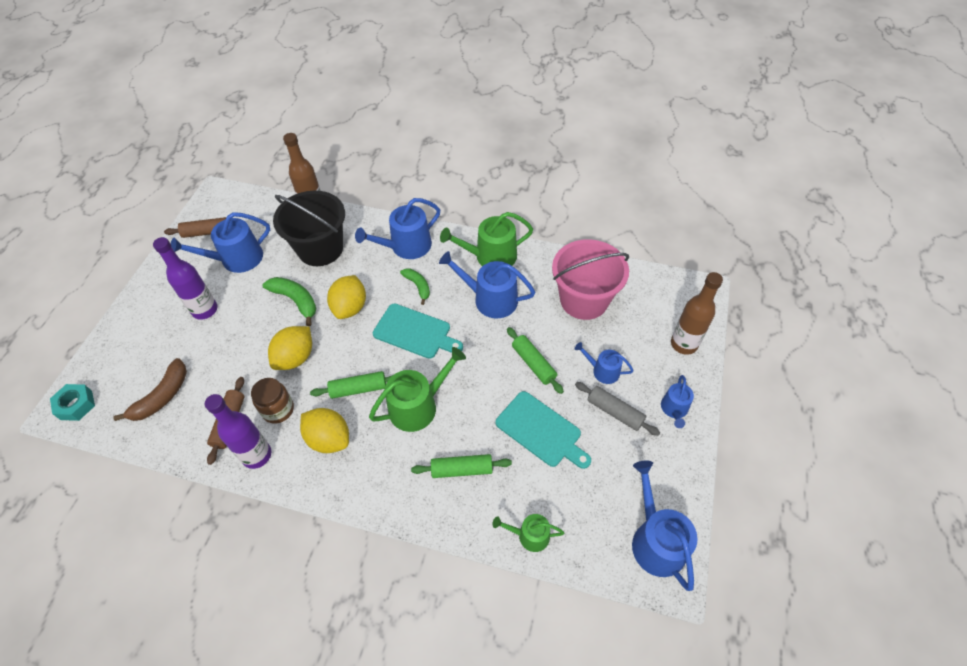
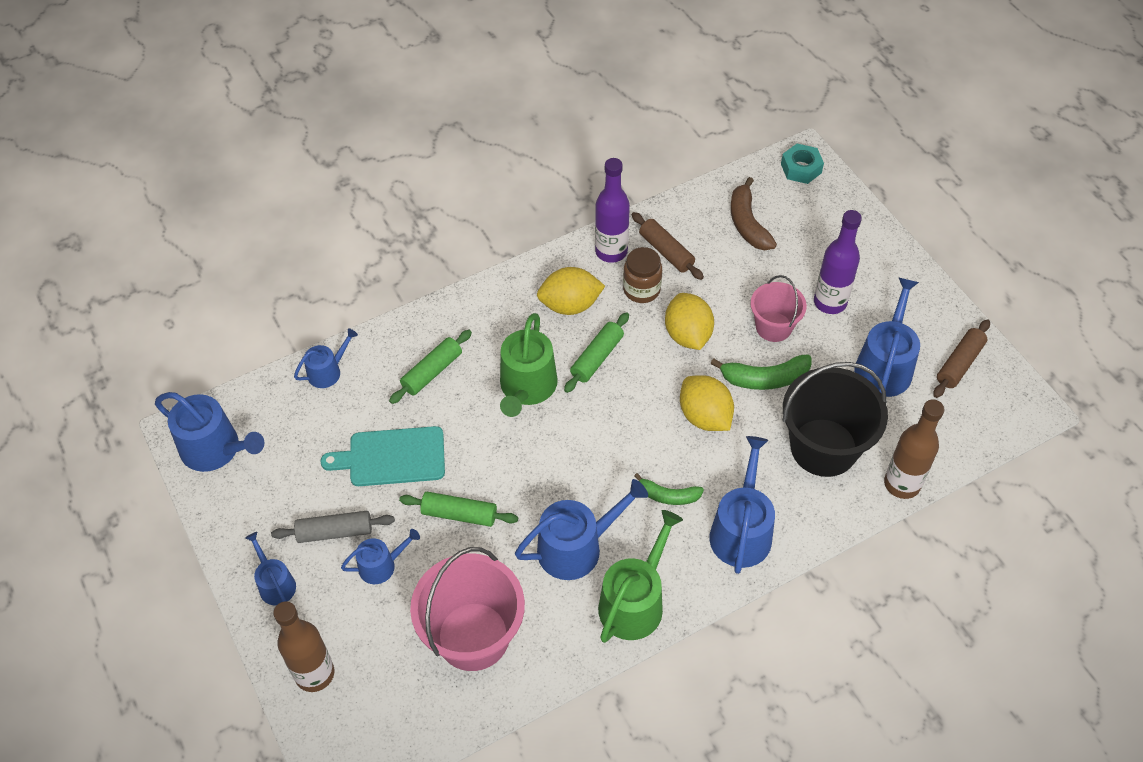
camera: 135 degrees right, 0 degrees up
(250, 322) = (773, 327): none -> pink bucket
(415, 332) = (611, 447): turquoise cutting board -> none
(529, 535) = (327, 371): green watering can -> blue watering can

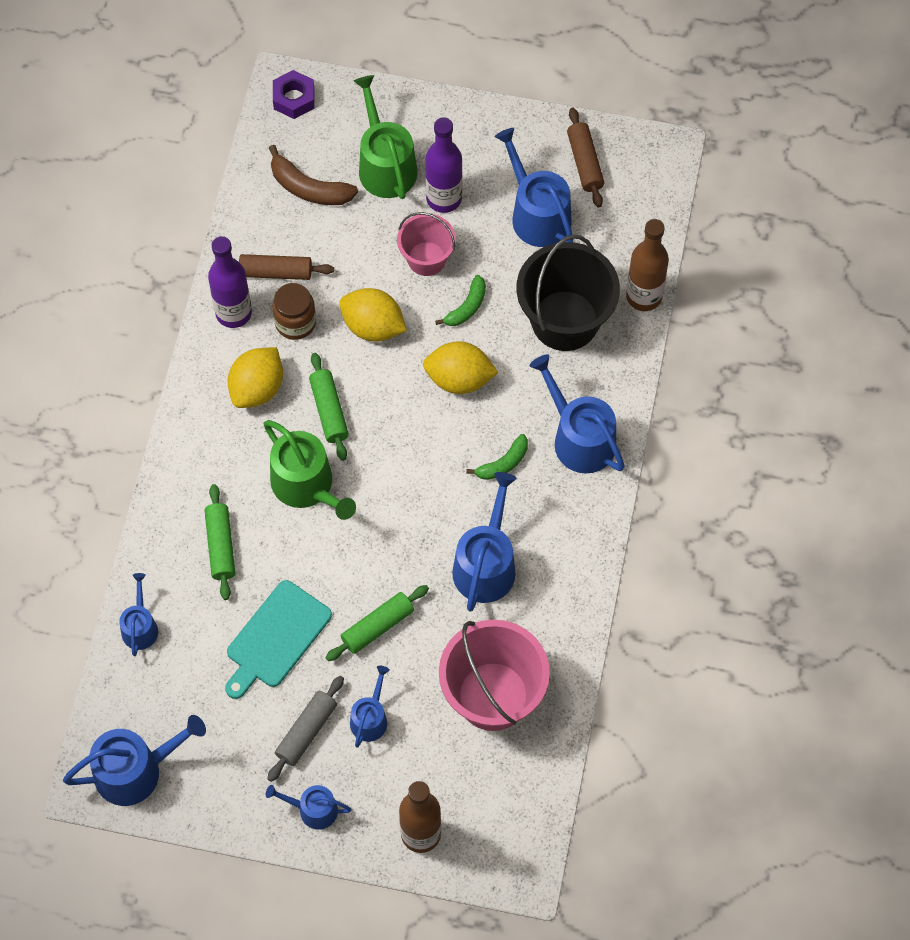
camera: 50 degrees left, 10 degrees up
(635, 601) = (568, 560): green watering can -> green watering can (385, 165)
(764, 378) = (466, 307): green banana -> green banana, size x0.66
(801, 168) = (294, 98): turquoise nut -> purple nut

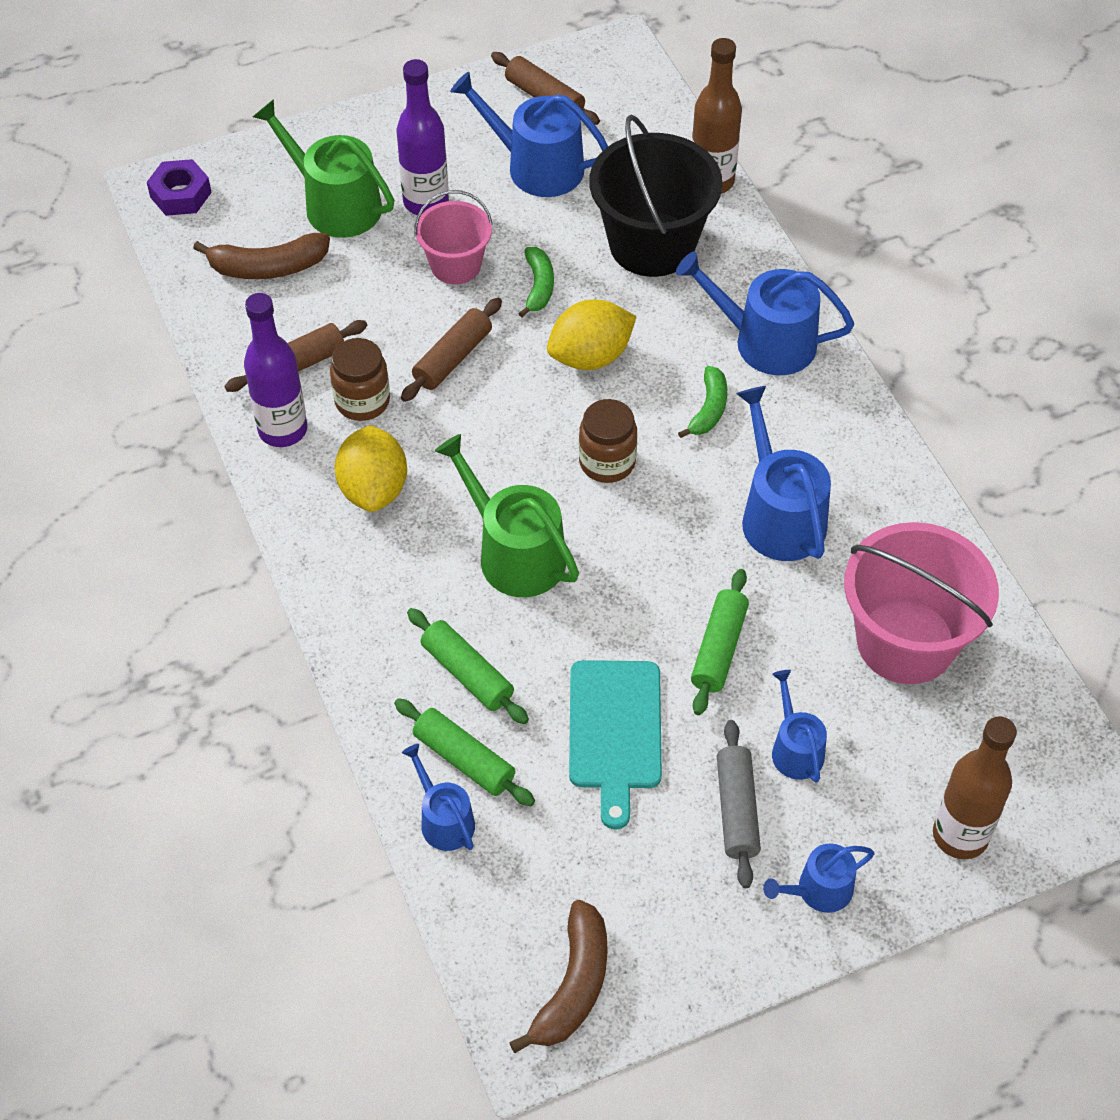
camera: 35 degrees left, 10 degrees down
(135, 770) = (572, 986): blue watering can -> brown banana
(307, 485) = (514, 553): green watering can -> green watering can turned 150 degrees counterclockwise
(329, 411) = (474, 465): green rolling pin -> green rolling pin (464, 759)
(373, 326) = (453, 358): yellow lemon -> brown rolling pin
(410, 460) = (607, 462): none -> brown jar

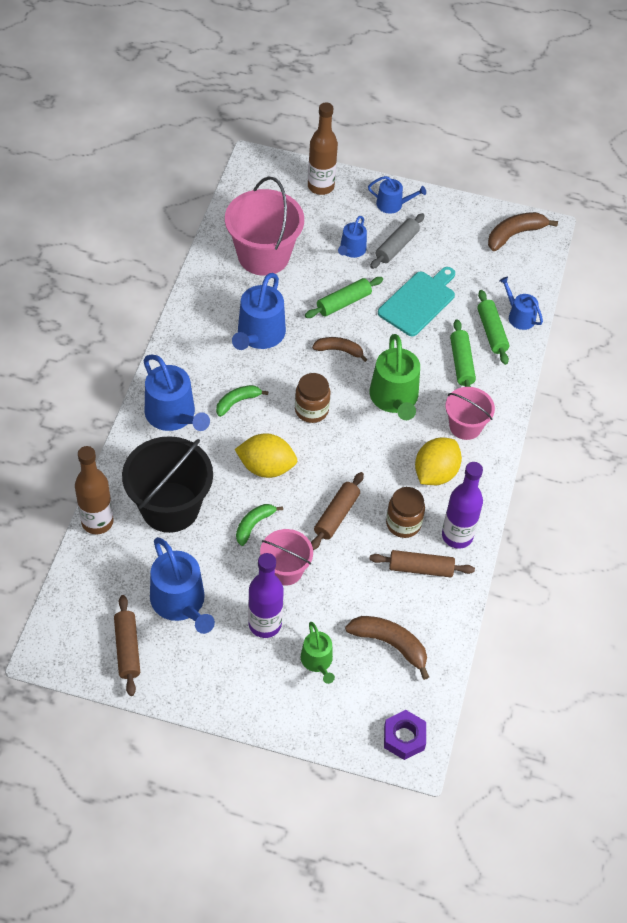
camera: 145 degrees left, 0 degrees up
(335, 204) = (317, 661): green watering can -> green watering can, size x0.58
(385, 580) = (465, 426): none -> pink bucket
(443, 820) = (519, 316): blue watering can -> blue watering can turned 135 degrees clockwise
(453, 358) = (336, 515): brown rolling pin -> brown rolling pin turned 45 degrees counterclockwise
(653, 570) = (339, 350): none -> brown banana

